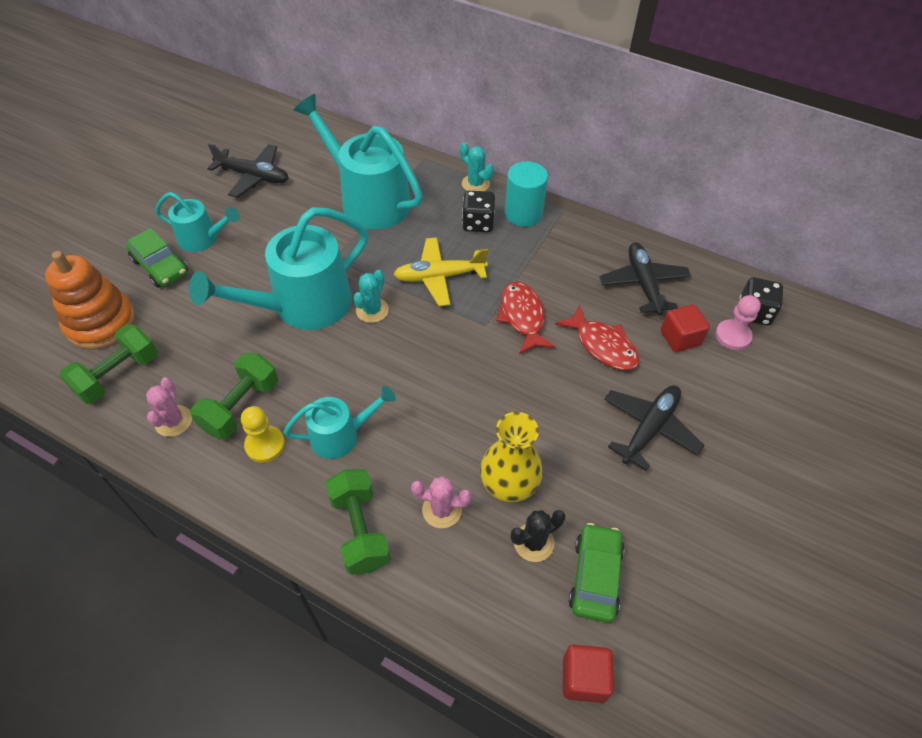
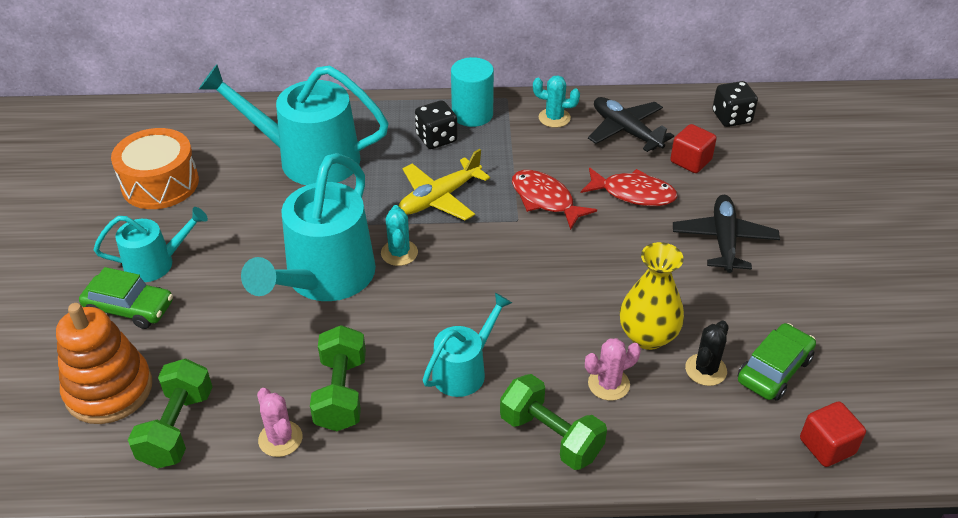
camera: 30 degrees left, 10 degrees down
(253, 176) = (160, 184): black plane -> orange drum
(265, 445) = (396, 413): yellow pawn -> none
(475, 184) = (404, 106): turquoise cactus -> turquoise cactus (554, 118)
(595, 577) = (774, 370): green car -> green car turned 60 degrees clockwise
(733, 336) = (730, 142): pink pawn -> none

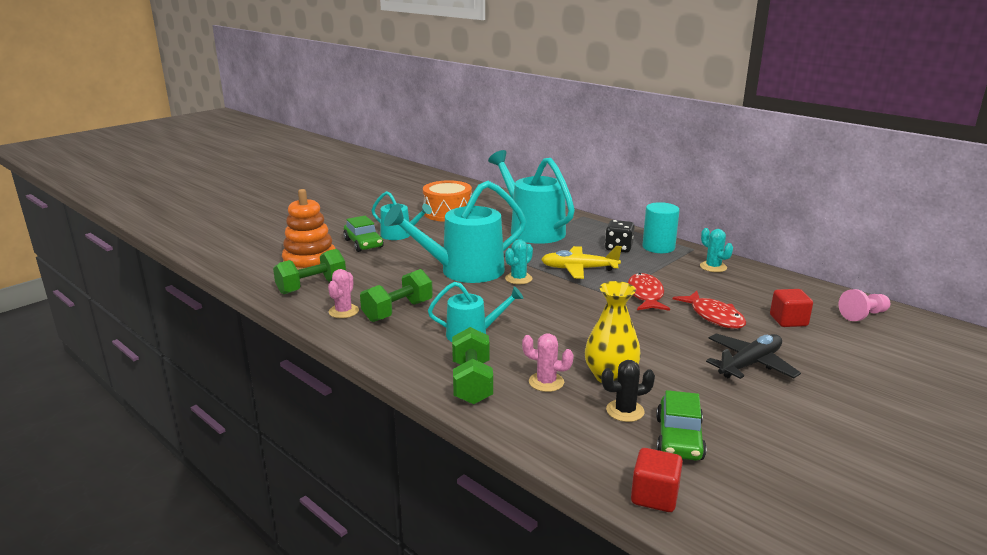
camera: 45 degrees right, 20 degrees down
(626, 131) = (758, 290): black plane -> none
(731, 117) = (863, 315): black dice -> pink pawn
(774, 370) = (679, 438): green car -> green car turned 105 degrees clockwise

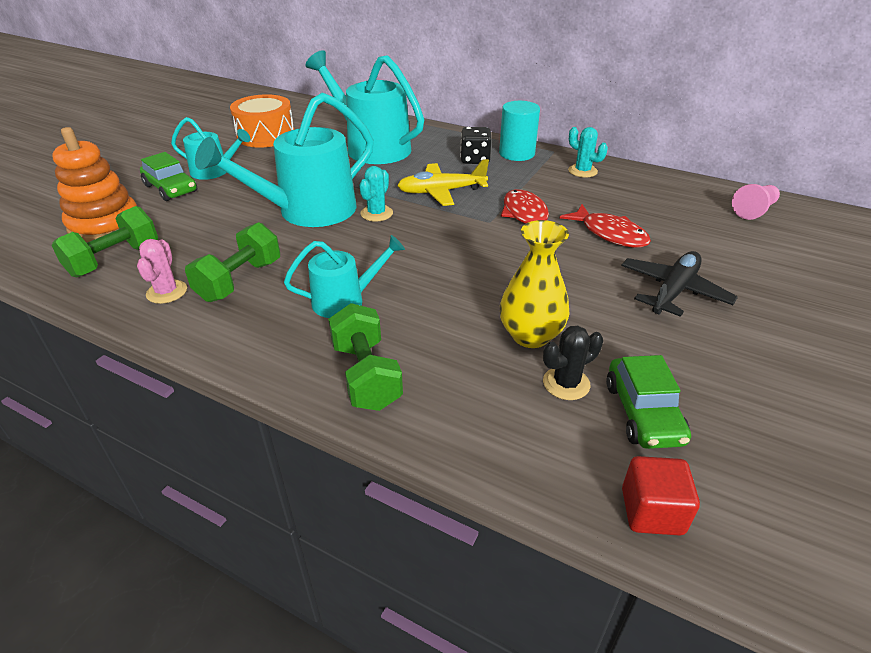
camera: 15 degrees left, 15 degrees up
(546, 382) = (458, 357): pink cactus -> none
(788, 321) = (686, 228): red cube -> none

